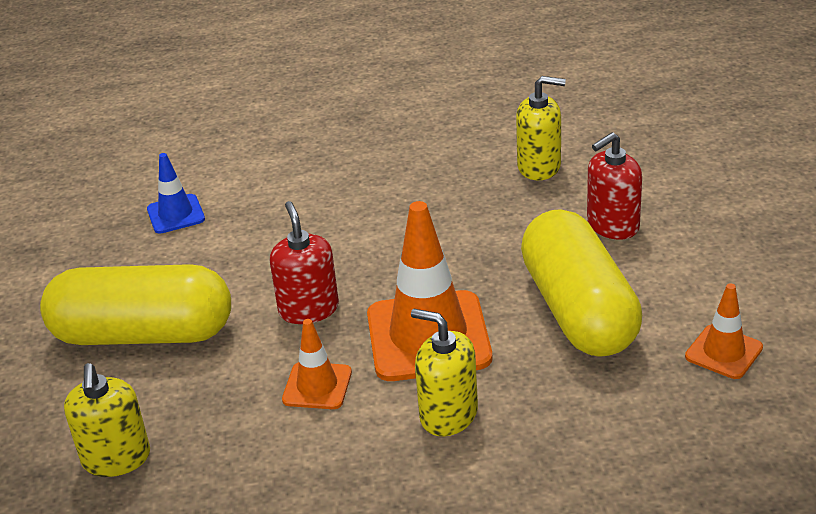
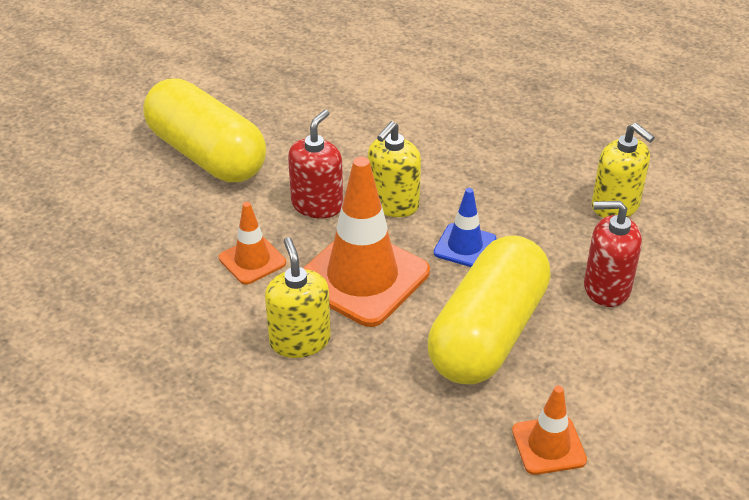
camera: 40 degrees right, 5 degrees up
(116, 458) = (93, 223): yellow soap dispenser -> yellow soap dispenser (393, 204)
(176, 214) = (328, 86): blue traffic cone -> blue traffic cone (465, 246)

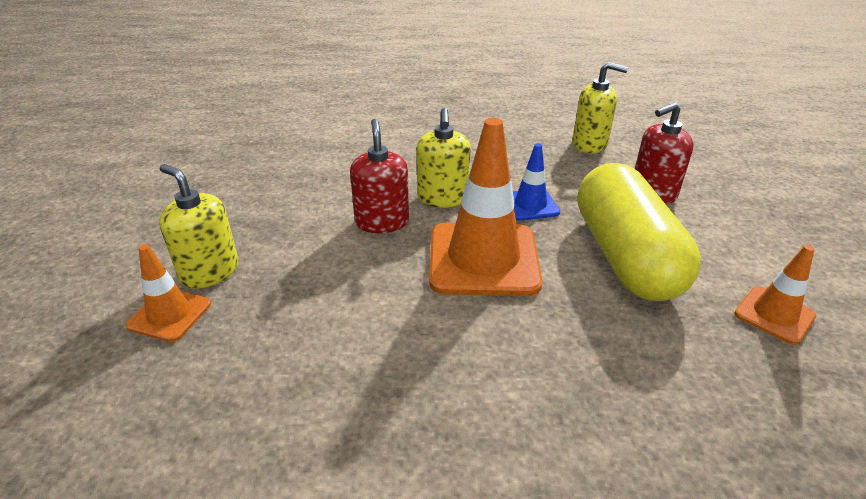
camera: 35 degrees left, 5 degrees down
(206, 155) = (236, 222): yellow capsule -> none
(252, 260) = (372, 288): orange traffic cone -> orange traffic cone (169, 315)
(300, 340) = (493, 335): yellow soap dispenser -> yellow soap dispenser (209, 272)

